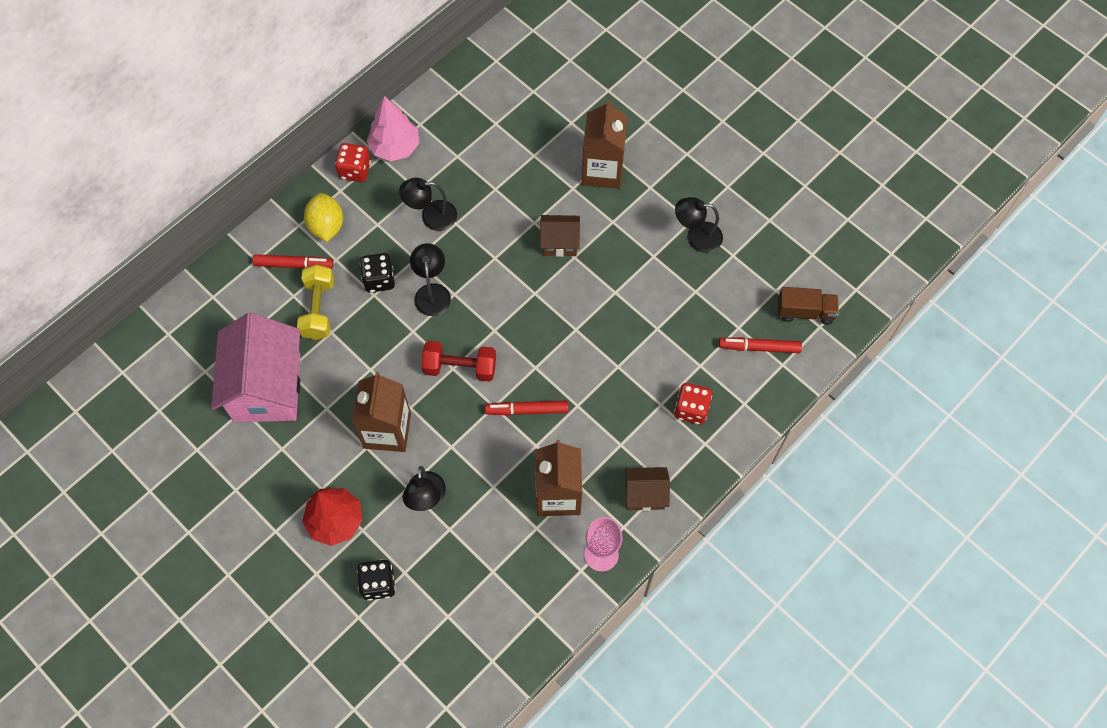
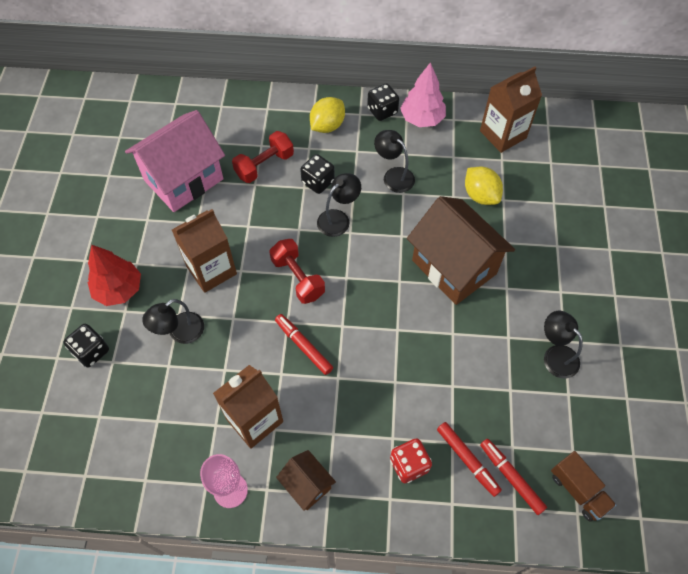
camera: 50 degrees right, 5 degrees down
(294, 265) = (283, 129): red marker -> red marker (467, 460)
(318, 309) = (264, 165): yellow dumbbell -> red dumbbell
(355, 170) = (382, 111): red dice -> black dice
(514, 168) = (480, 195): none -> yellow lemon
(559, 243) = (454, 267): brown house -> brown house, size x2.04
(602, 170) = (539, 250): brown carton -> brown carton (503, 134)

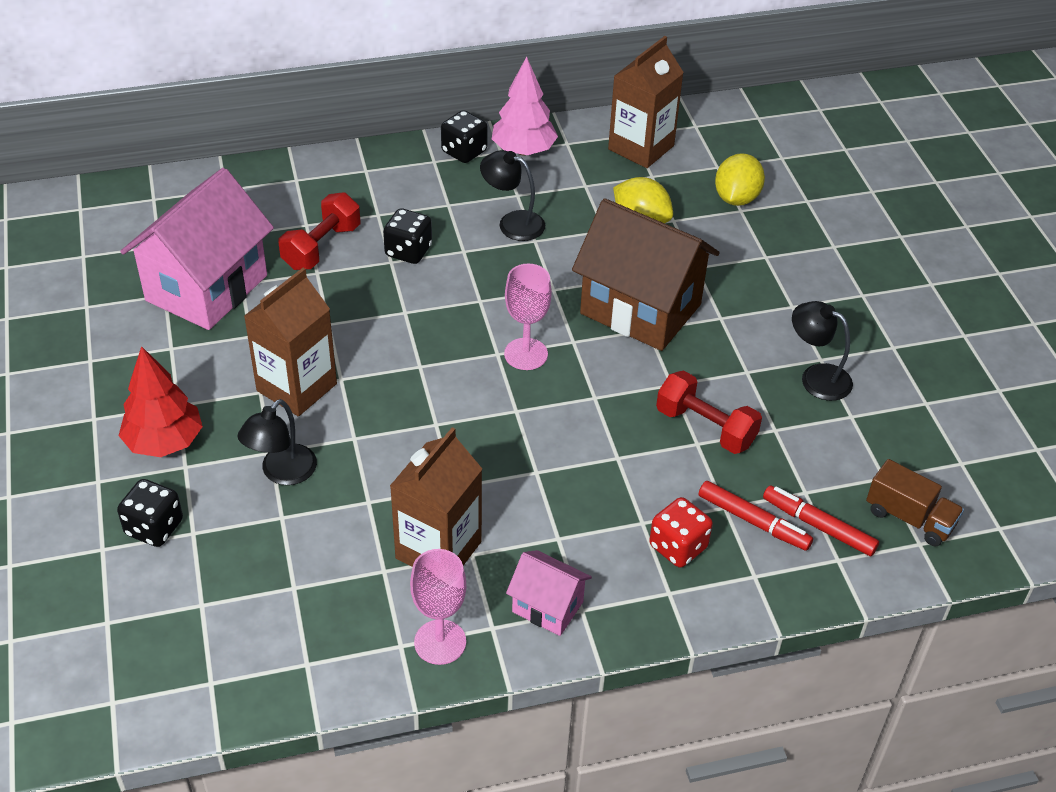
camera: 20 degrees left, 15 degrees down
(298, 278) = (428, 369): red dumbbell -> red dumbbell (705, 427)
(303, 346) = (471, 446): red marker -> none
(307, 485) = (547, 607): brown house -> pink house
(327, 126) = (393, 183): yellow lemon -> yellow lemon (736, 198)
(338, 218) = (456, 288): black lamp -> none
(364, 283) = (526, 354): none -> pink goblet

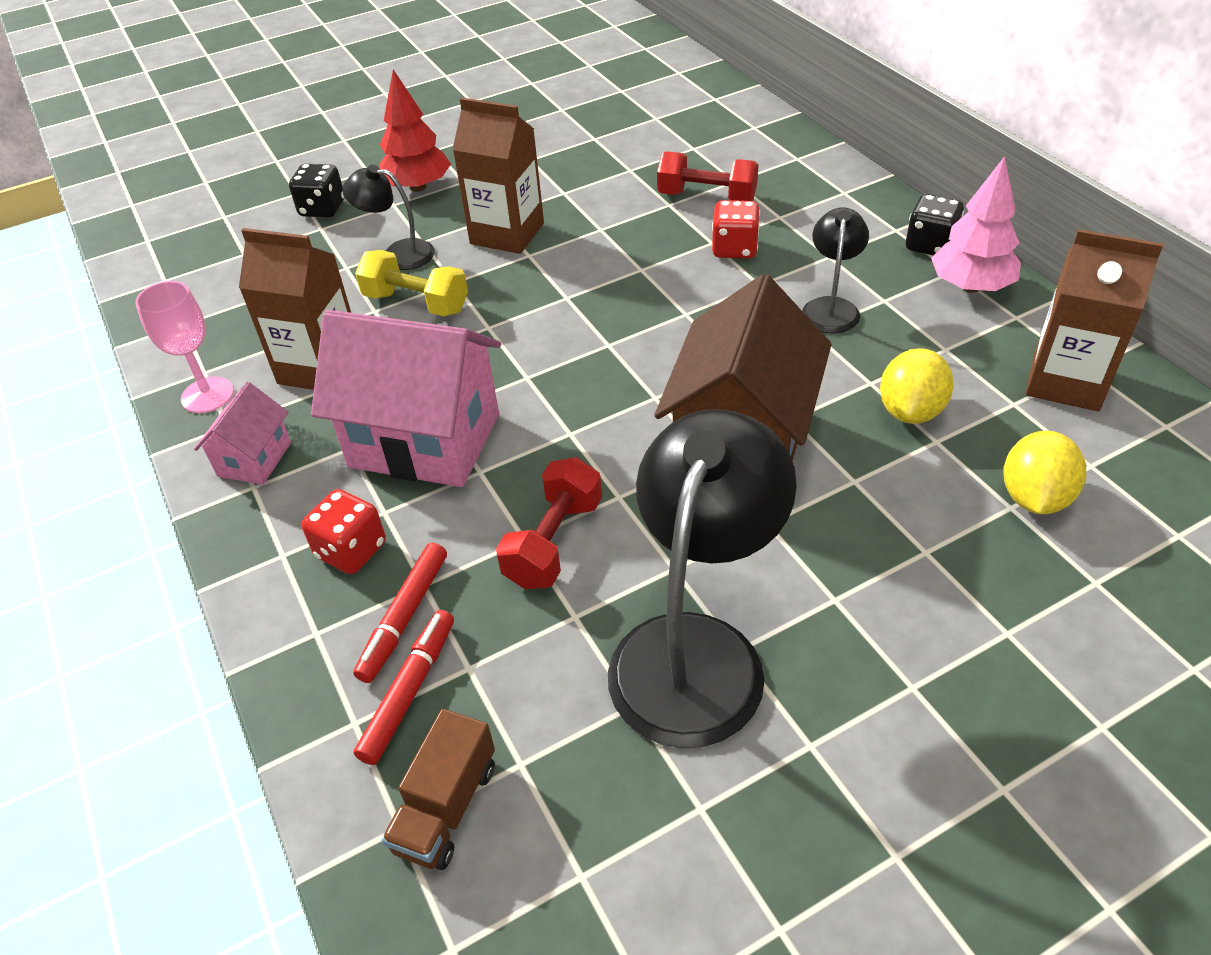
camera: 80 degrees right, 0 degrees up
(207, 288) = (614, 154): pink house -> pink house (425, 440)
(373, 468) = (416, 303): none -> yellow dumbbell
(408, 251) = (734, 249): black dice -> red dice
(526, 354) = (616, 365): pink goblet -> none
(736, 198) = (1034, 497): yellow lemon -> yellow lemon turned 75 degrees counterclockwise
(816, 377) = (696, 650): black lamp -> black lamp, size x1.98

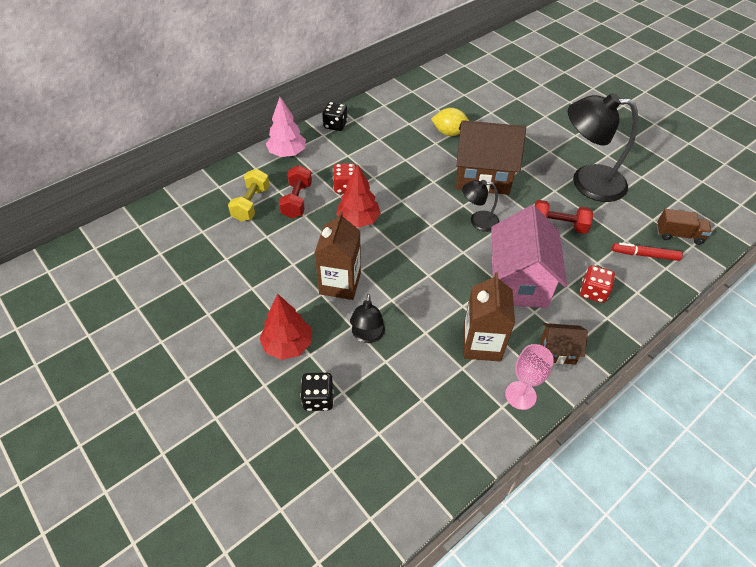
camera: 105 degrees left, 5 degrees up
(254, 459) = (557, 351): pink house -> brown house
(404, 617) = (615, 264): red marker -> none
(416, 303) = (414, 313): yellow dumbbell -> yellow dumbbell (251, 204)
(643, 259) = (358, 220): none -> red tree
(831, 307) = (387, 154): black lamp -> black lamp (478, 221)
(970, 286) = (365, 115): pink tree -> pink tree (287, 153)
(1034, 497) = (484, 107): yellow lemon -> none
(1065, 381) = (421, 96): brown carton -> none

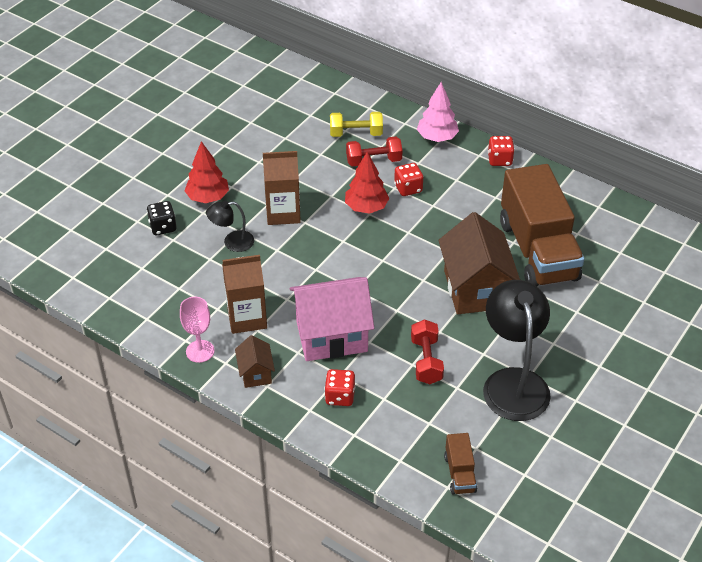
camera: 75 degrees right, 5 degrees down
(335, 125) = (499, 160): black dice -> red dice
(449, 133) = (537, 250): yellow lemon -> brown truck
(478, 221) = (404, 294): black lamp -> none
(645, 255) = (412, 440): red marker -> none

